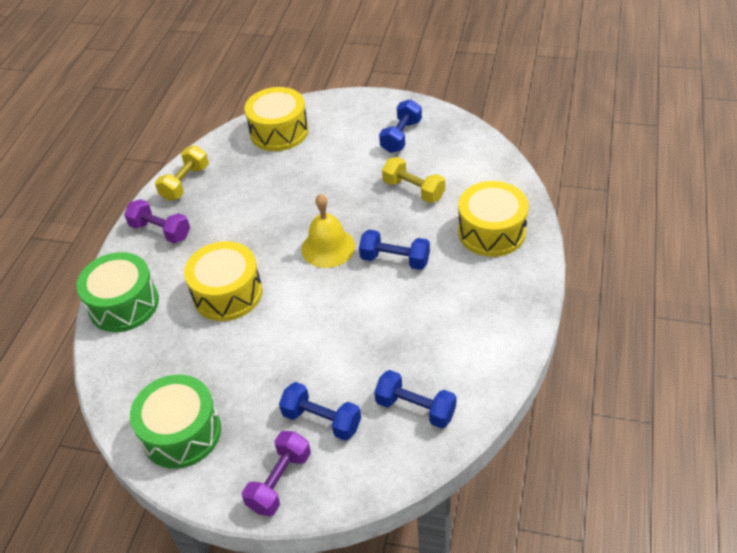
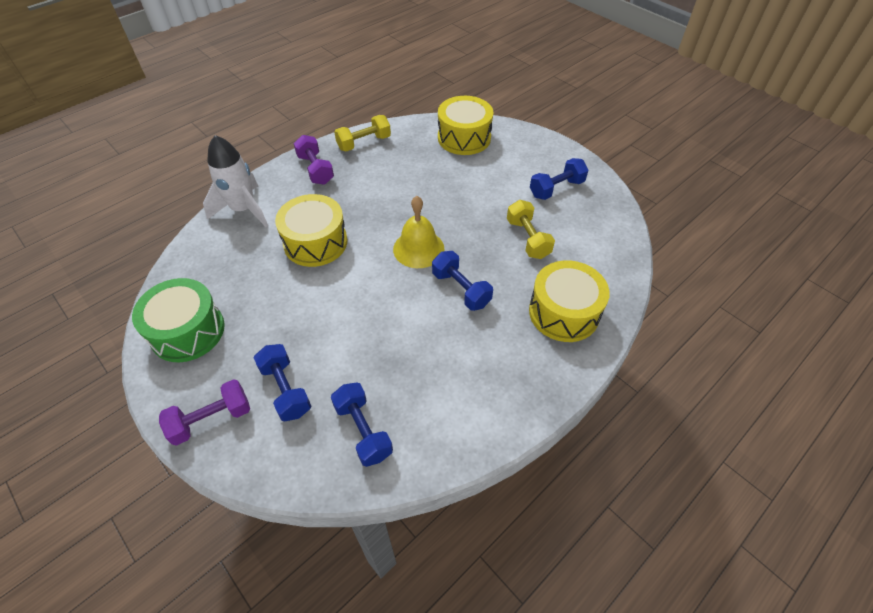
camera: 30 degrees right, 5 degrees up
(124, 304) = (243, 210): green drum -> white rocket

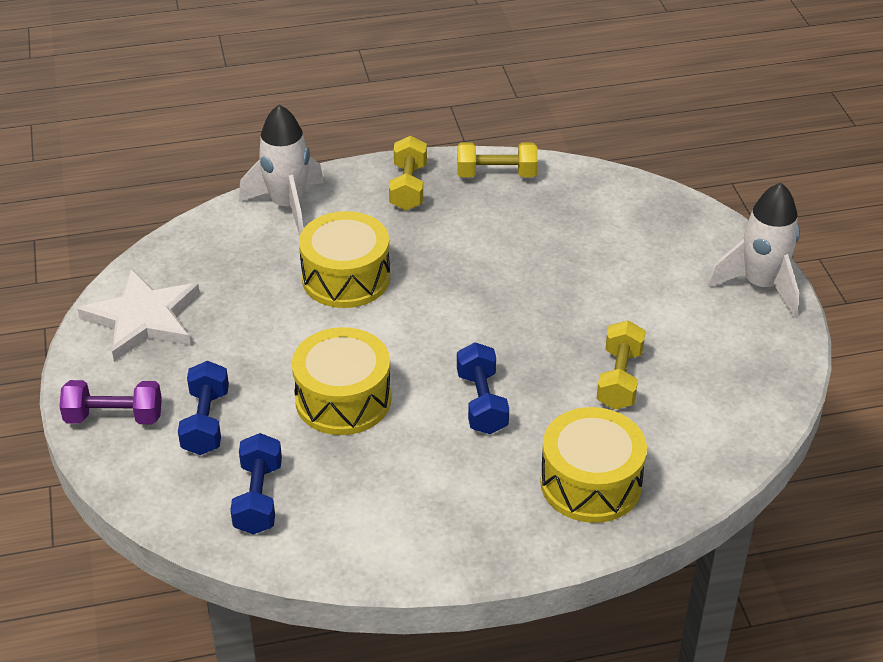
camera: 30 degrees right, 10 degrees down
(187, 331) = (143, 319): green drum -> white star
(315, 169) = (408, 187): purple dumbbell -> yellow dumbbell
(418, 248) = (466, 334): yellow bell -> none
(464, 138) = (641, 216): yellow drum -> yellow drum (343, 399)
(556, 153) = (760, 285): none -> white rocket
(556, 189) = (717, 332): blue dumbbell -> none

